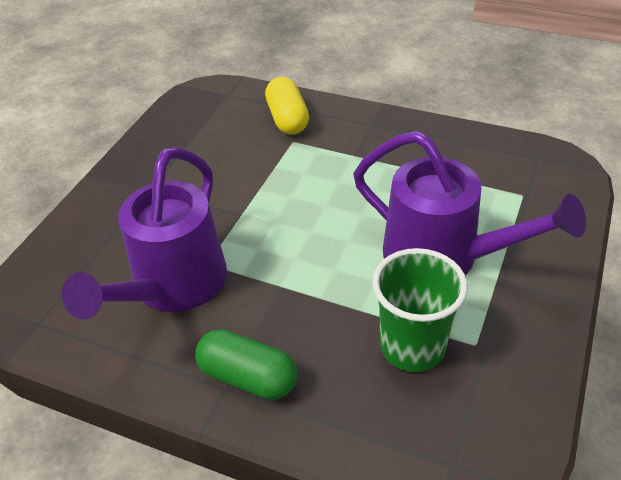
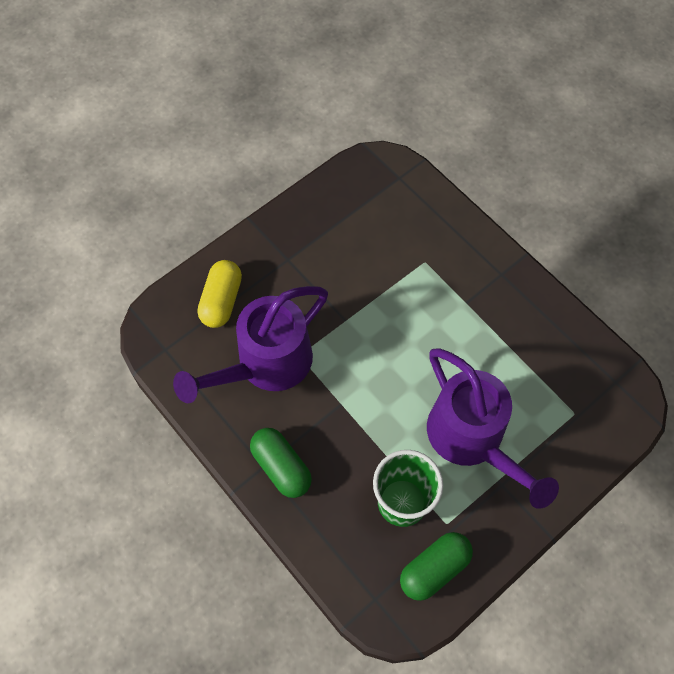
camera: 25 degrees right, 20 degrees up
(287, 119) = (434, 233): yellow capsule -> yellow capsule (222, 301)
(496, 395) = (434, 568): none -> green capsule

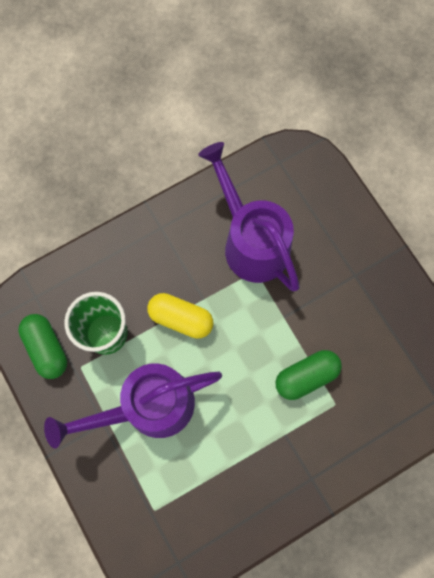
camera: 100 degrees right, 10 degrees up
(222, 301) = (319, 212): yellow capsule -> yellow capsule (181, 319)
(281, 467) = (157, 241): green capsule -> green capsule (306, 376)

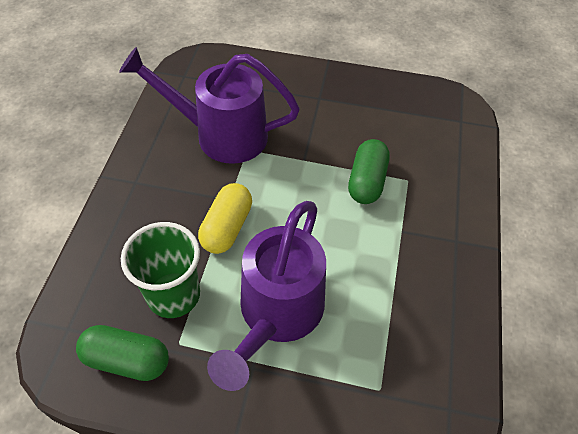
camera: 50 degrees left, 20 degrees down
(181, 319) = (227, 227): yellow capsule -> yellow capsule turned 45 degrees counterclockwise

